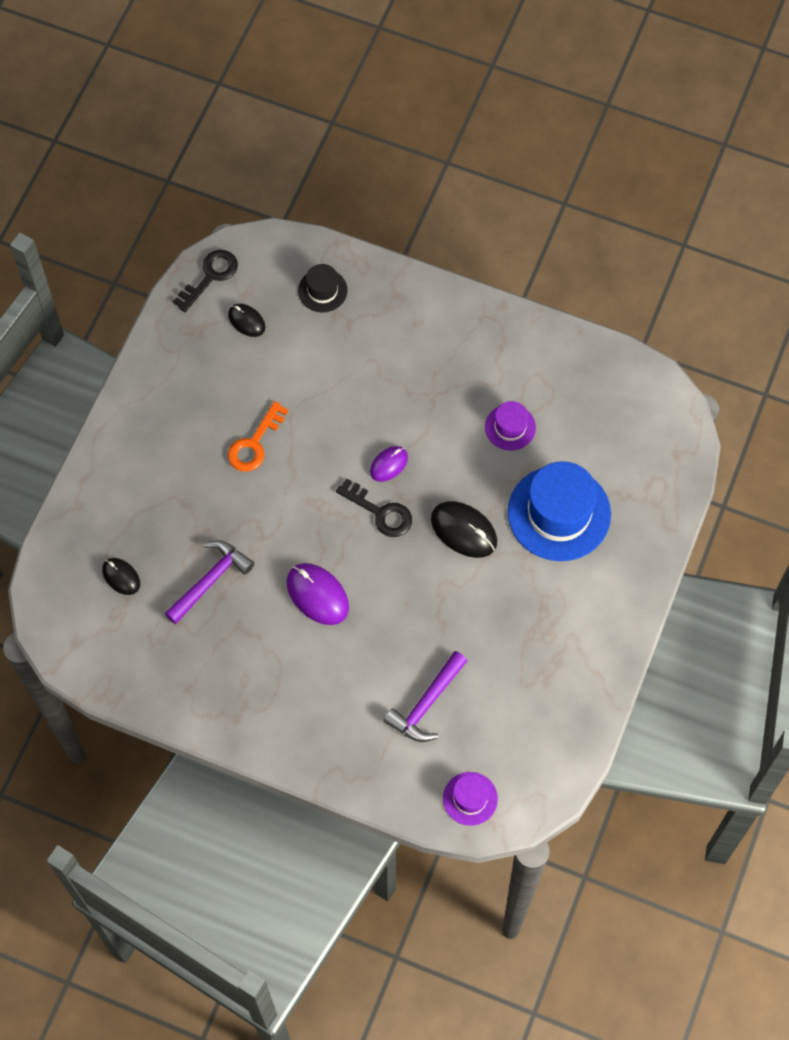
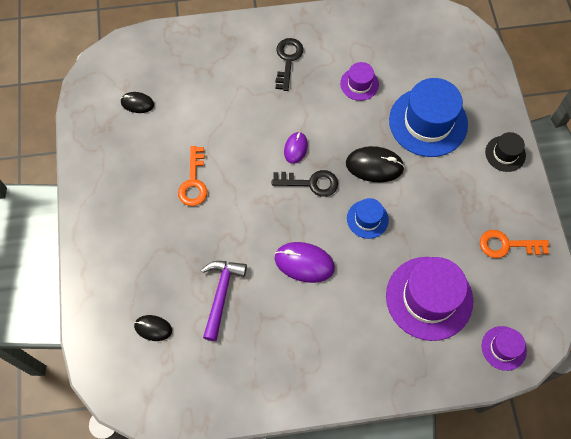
camera: 30 degrees left, 0 degrees up
(210, 276) = (93, 87): black key -> black key (288, 60)
(322, 290) = (178, 59): black hat -> black hat (505, 153)
(416, 585) = (367, 219): none -> blue hat
(426, 704) = (429, 298): purple hammer -> purple hat
(551, 696) = (507, 245): none -> orange key

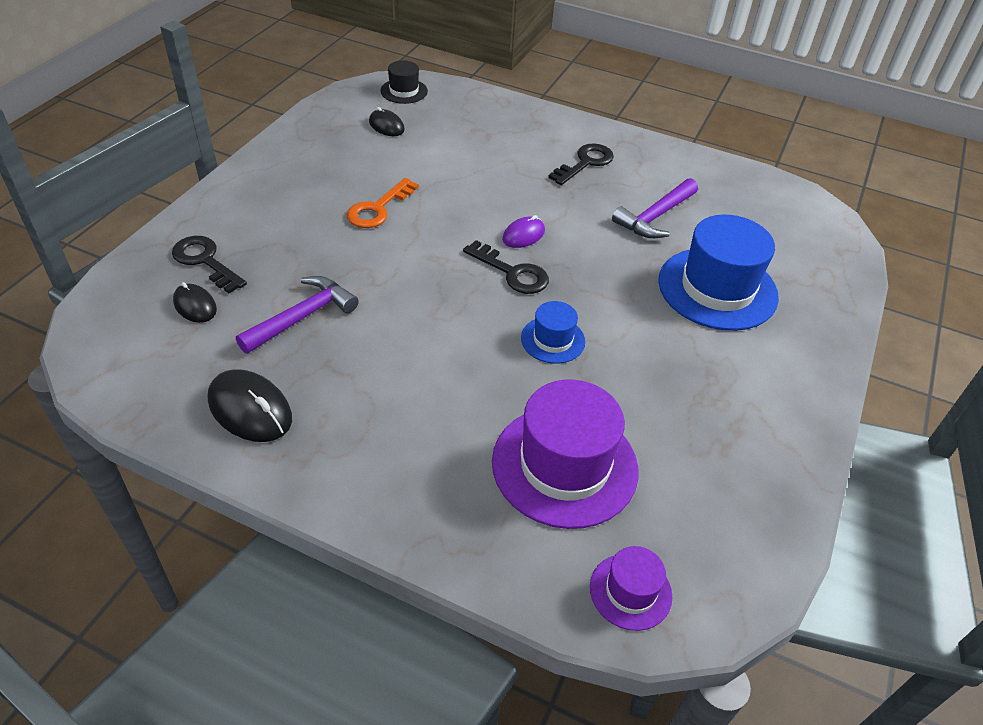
camera: 30 degrees right, 20 degrees down
(127, 292) = (205, 261): none -> black key
(304, 263) = (431, 340): purple mouse -> none
(359, 84) = (655, 217): purple hat -> purple hammer
(374, 166) = (608, 295): black mouse -> black mouse (250, 409)
(505, 153) = (807, 369): black hat -> black hat (404, 91)
(507, 245) = (733, 469): orange key -> none

